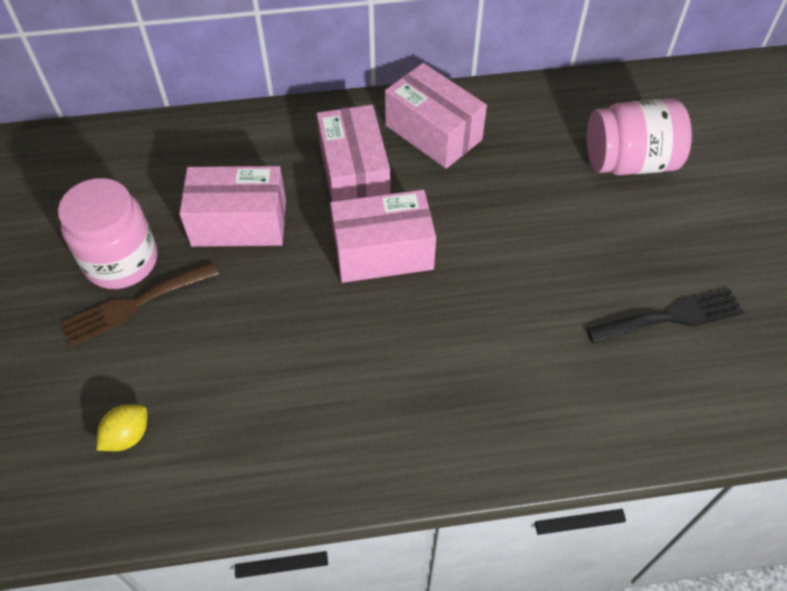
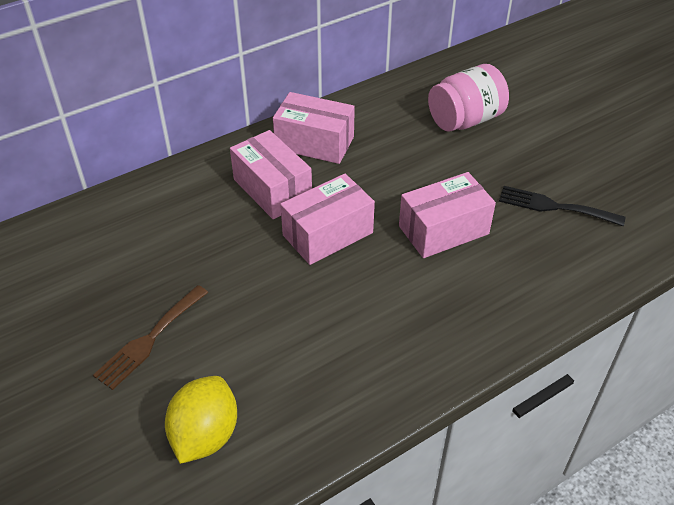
camera: 25 degrees left, 10 degrees down
(121, 261) = (117, 312): pink jar -> none
(127, 436) = (205, 435): yellow lemon -> yellow lemon, size x1.82
(239, 223) = (201, 251): pink box -> pink box (443, 230)
(672, 317) = (554, 206): black fork -> black fork turned 120 degrees counterclockwise

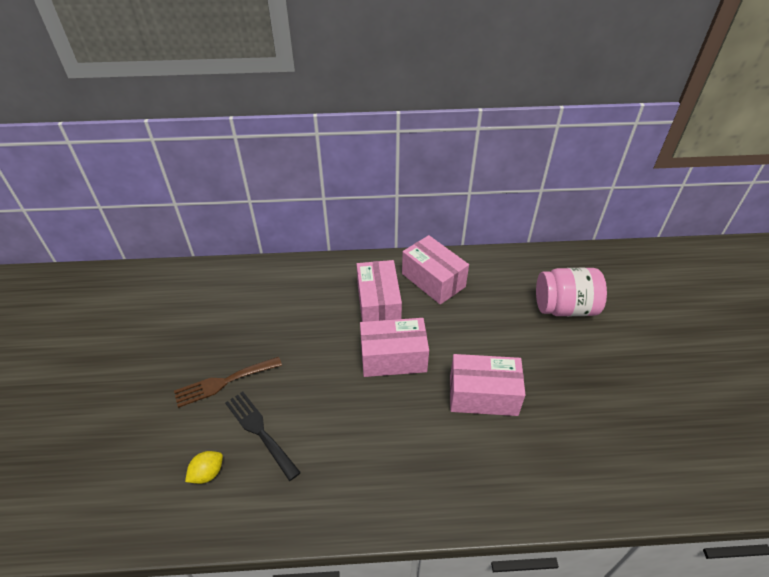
camera: 30 degrees right, 0 degrees up
(205, 435) = (207, 473): yellow lemon -> yellow lemon, size x0.55
(554, 206) = (591, 417): black fork -> black fork (259, 431)

